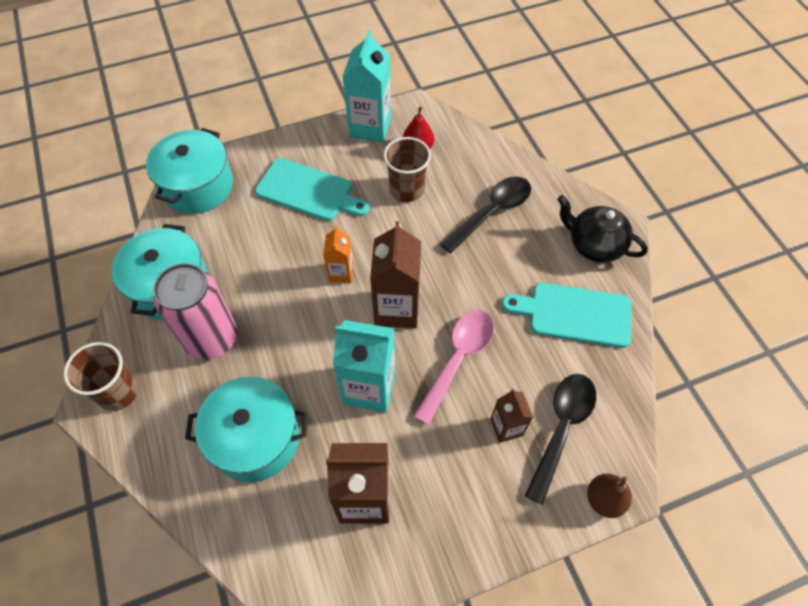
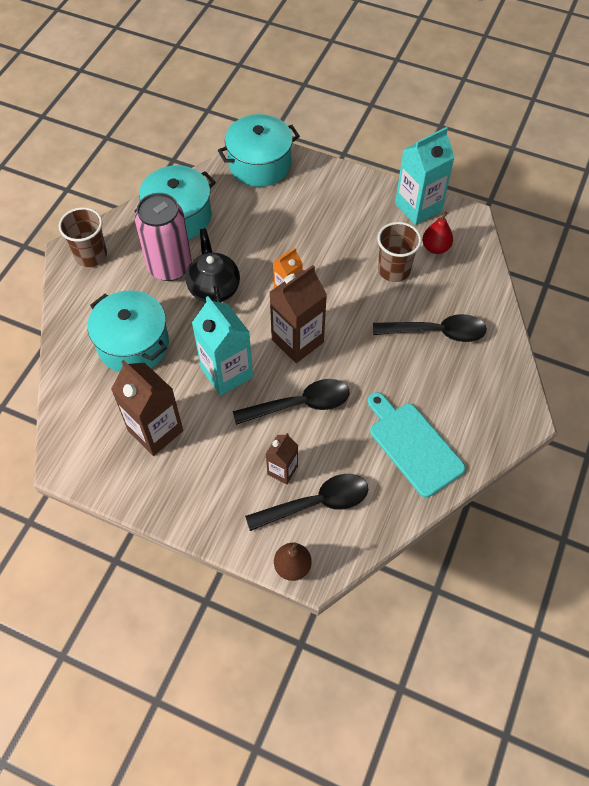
camera: 45 degrees right, 0 degrees up
(308, 191) = (326, 220): turquoise cutting board -> none
(458, 359) = (300, 404): pink spoon -> black spoon
(594, 245) = (486, 414): black teapot -> black teapot (214, 288)

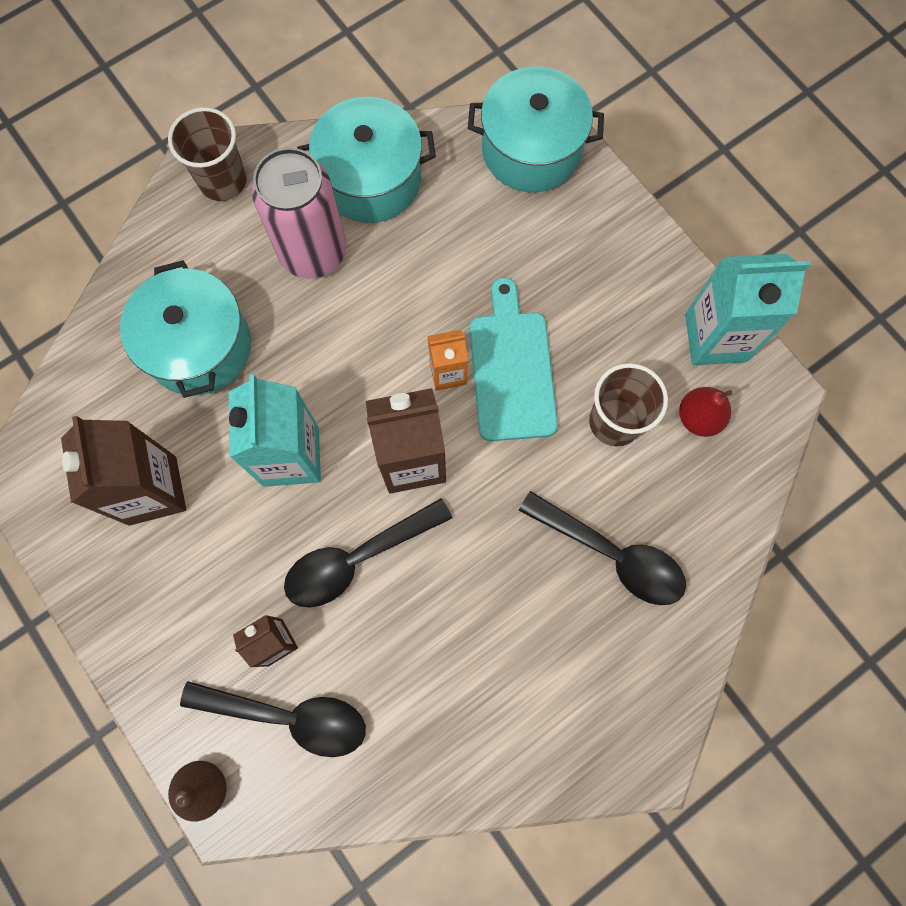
camera: 30 degrees right, 15 degrees up
(214, 288) = (351, 316): black teapot -> none
(300, 404) = (357, 559): black spoon -> black spoon turned 135 degrees clockwise
(413, 445) = (467, 709): turquoise cutting board -> turquoise cutting board (511, 369)

